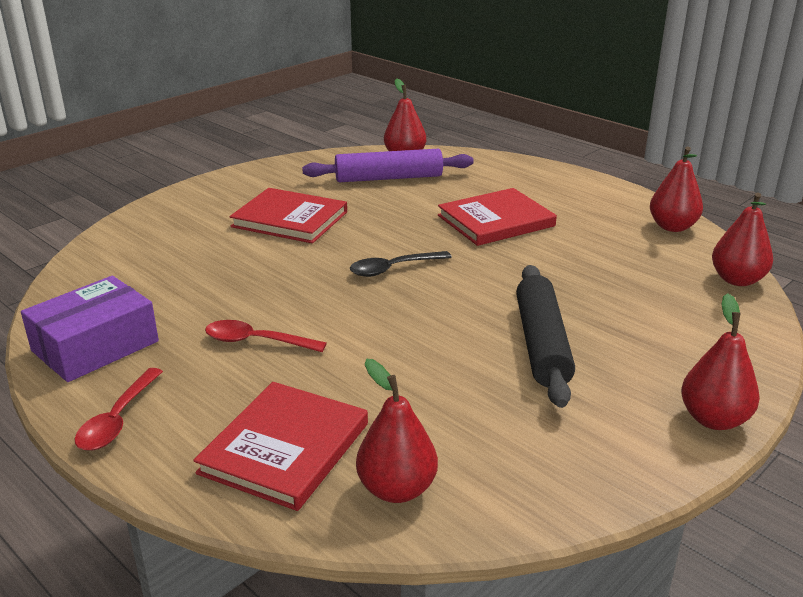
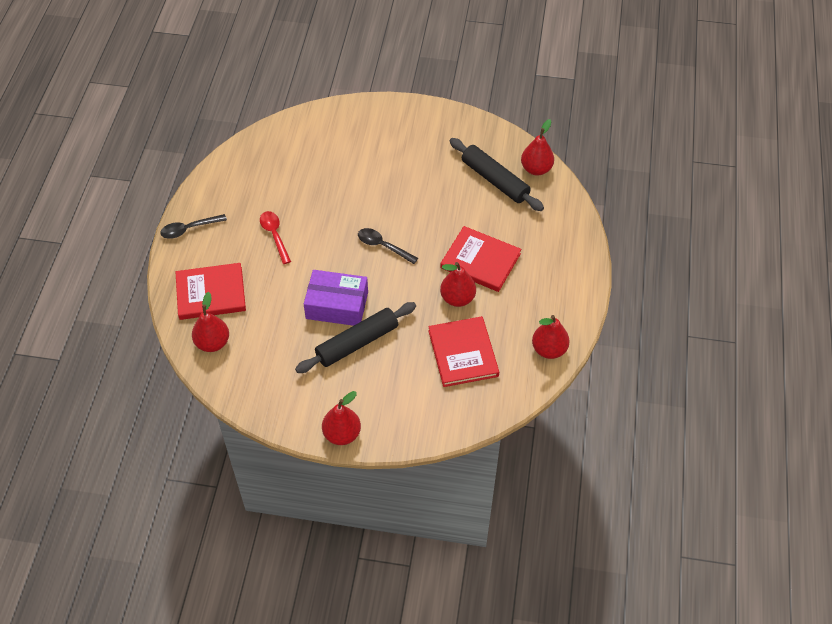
camera: 55 degrees right, 25 degrees up
(95, 346) = (228, 183): purple box -> purple box (337, 305)
(118, 419) = (189, 229): red spoon -> black spoon
(290, 219) = (400, 170): red book -> red book (463, 353)
(388, 178) = (495, 180): purple rolling pin -> black rolling pin
(737, 280) = (499, 404): red pear -> red pear (457, 298)

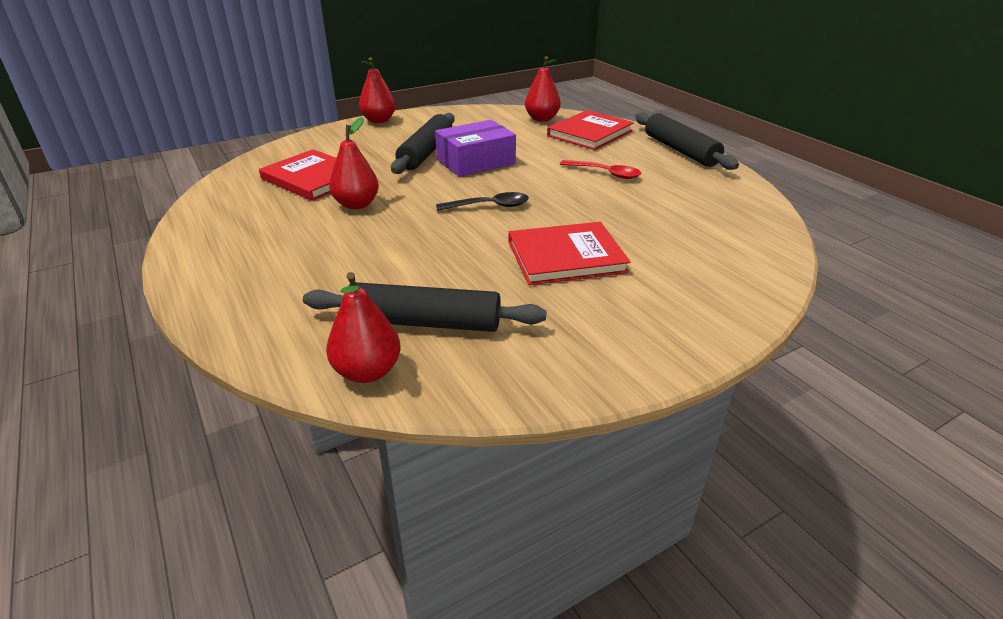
camera: 140 degrees right, 20 degrees down
(189, 229) = (680, 150): black spoon -> black rolling pin
(480, 261) = (358, 238): red book -> red book (566, 257)
(549, 349) = (211, 210): red pear -> none

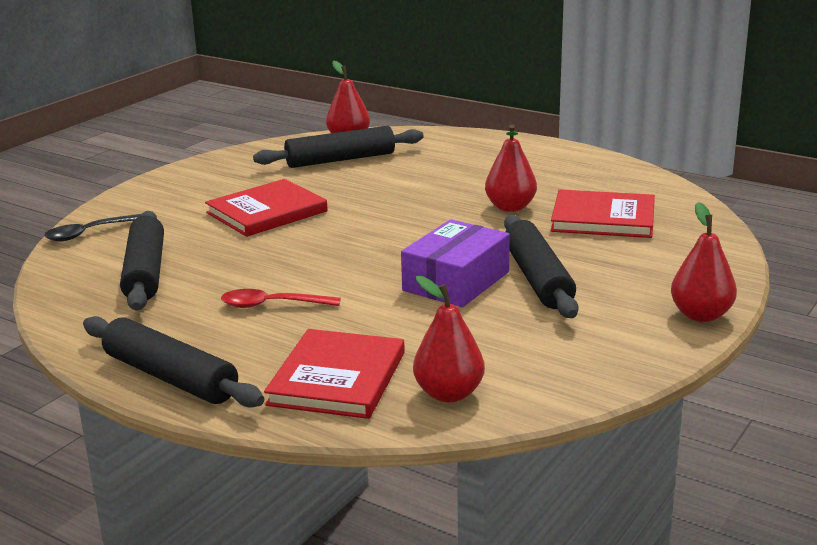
camera: 155 degrees right, 10 degrees down
(489, 206) = (377, 235): black spoon -> black spoon (89, 233)
(696, 219) = (145, 272): none -> black rolling pin

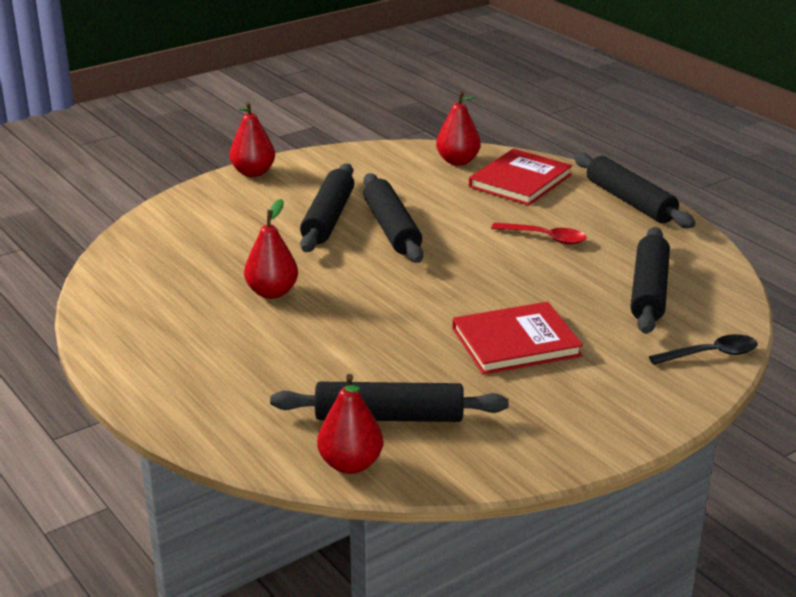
camera: 160 degrees left, 5 degrees up
(456, 281) = (391, 229): purple box -> black rolling pin
(603, 218) = (207, 261): red book -> none

